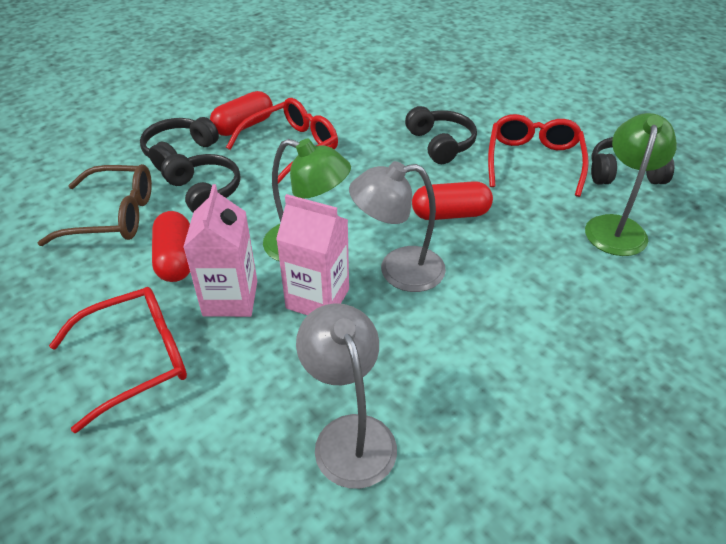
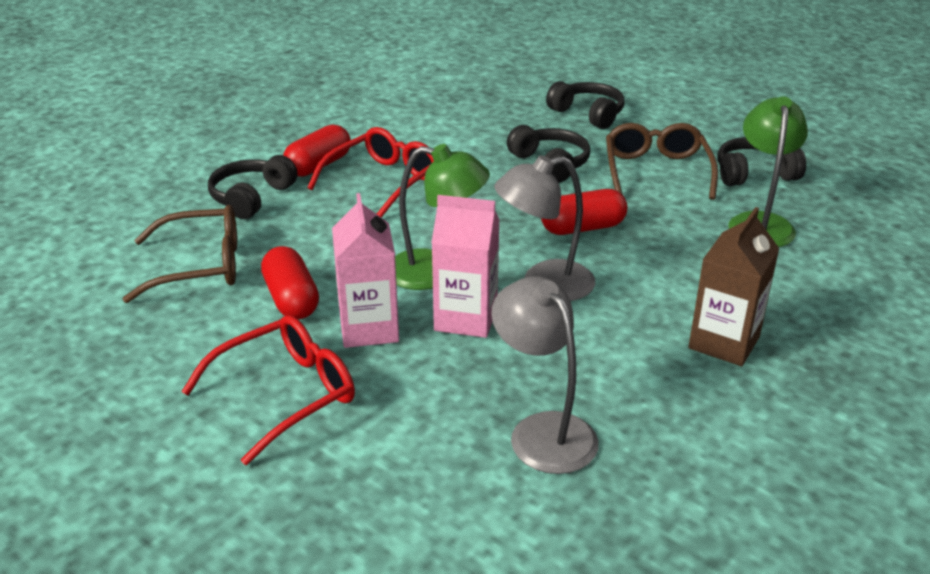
camera: 10 degrees left, 10 degrees down
(205, 191) = (299, 233): black headphones -> black headphones (588, 114)
(533, 161) = (656, 171): red glasses -> brown glasses
(547, 358) = (724, 342): none -> brown carton

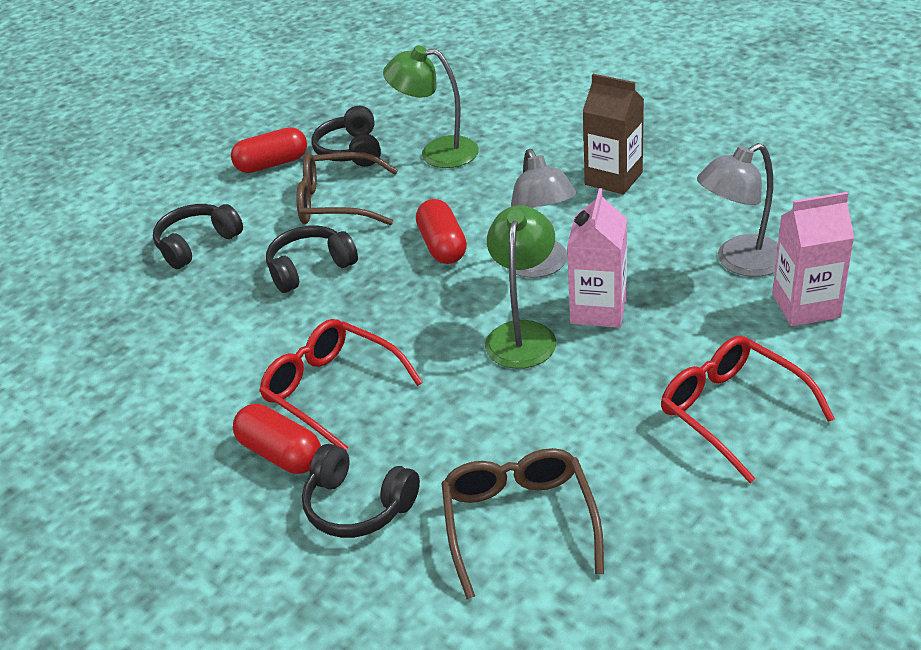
camera: 85 degrees left, 5 degrees up
(291, 299) = (579, 432): red capsule -> red capsule (272, 164)
(369, 328) = (622, 369): pink carton -> pink carton (805, 306)

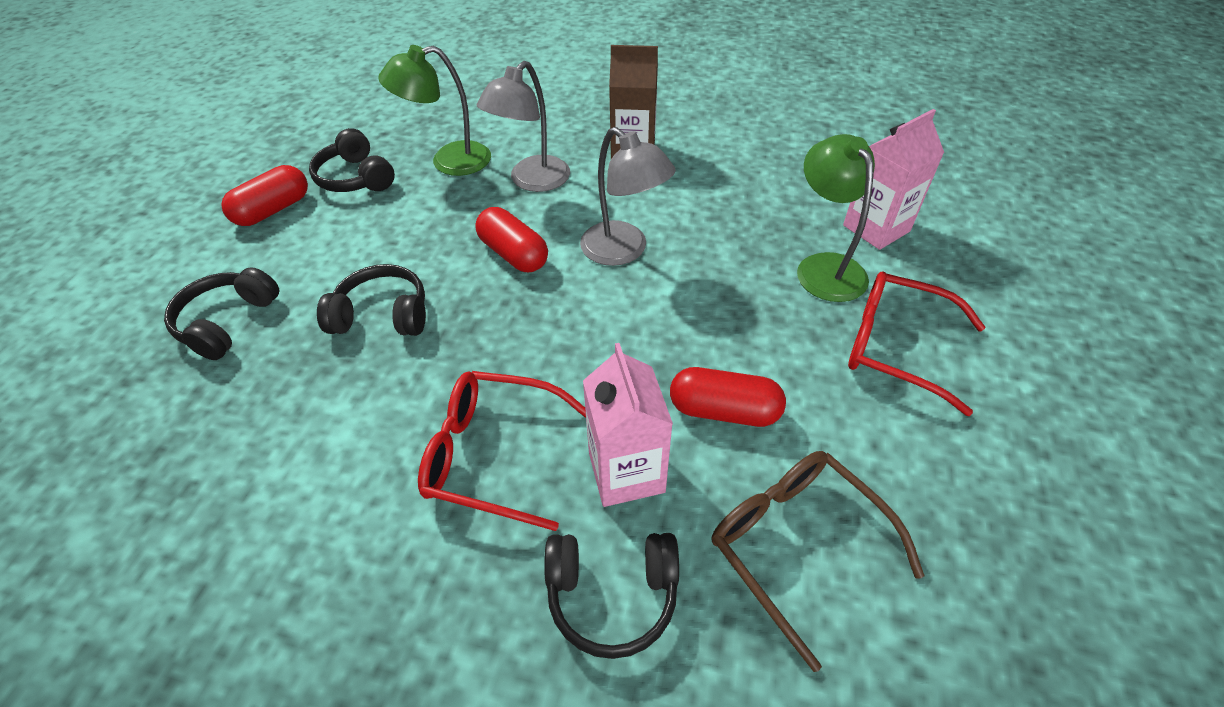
camera: 30 degrees left, 10 degrees up
(280, 454) = (478, 560): red capsule -> red capsule (724, 410)
(310, 268) = (382, 315): black headphones -> black headphones turned 60 degrees clockwise
(337, 202) = (372, 235): brown glasses -> none
(523, 334) = (654, 325): green lamp -> green lamp (824, 267)
(598, 310) = (708, 280): pink carton -> pink carton (626, 472)
(739, 262) = (794, 202): grey lamp -> grey lamp (532, 181)

